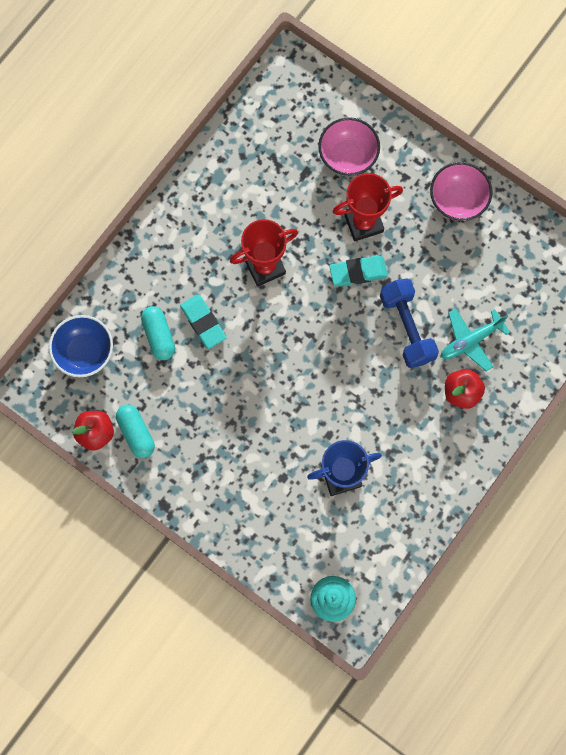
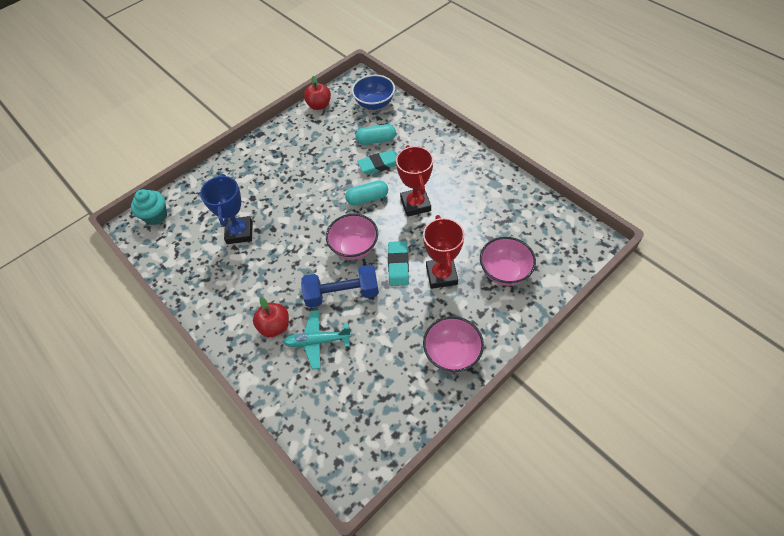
camera: 105 degrees right, 20 degrees down
(136, 433) = (312, 124): turquoise capsule -> turquoise capsule (367, 198)
(341, 327) = (354, 247): none -> pink bowl
(470, 341) = (317, 341): turquoise plane -> turquoise plane turned 75 degrees counterclockwise

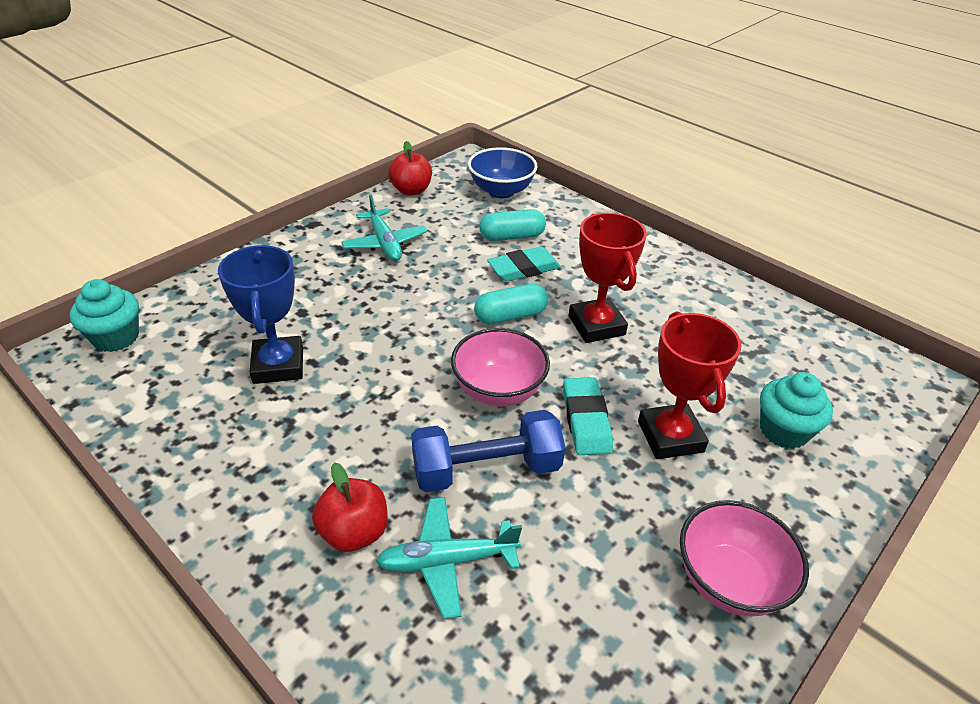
camera: 10 degrees left, 15 degrees down
(300, 147) = (385, 243): none -> turquoise plane
(504, 272) = (783, 431): pink bowl -> turquoise cupcake

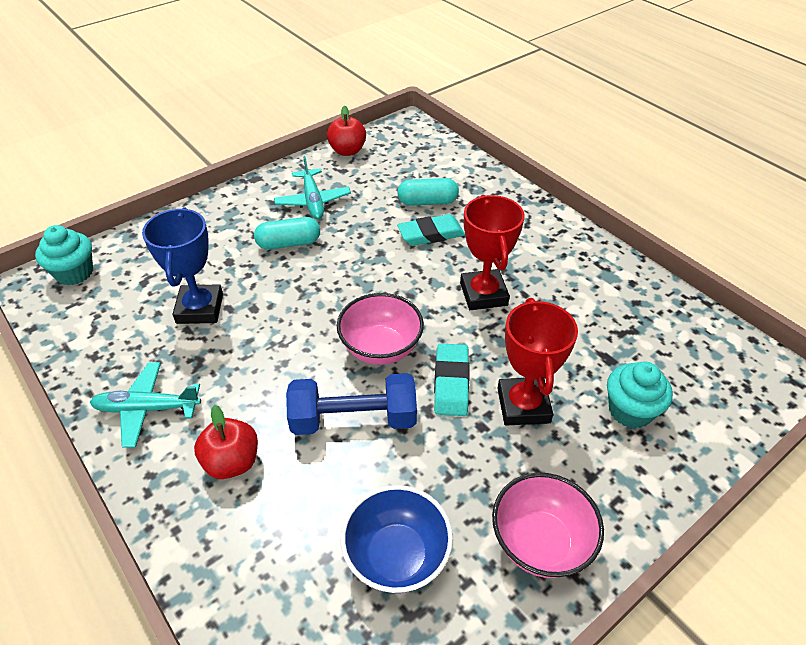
camera: 10 degrees right, 5 degrees up
(446, 561) = (302, 496): turquoise plane -> turquoise plane (147, 409)
(501, 191) = (428, 156): blue bowl -> blue bowl (396, 556)
(510, 316) = (408, 279): turquoise capsule -> turquoise capsule (289, 243)

